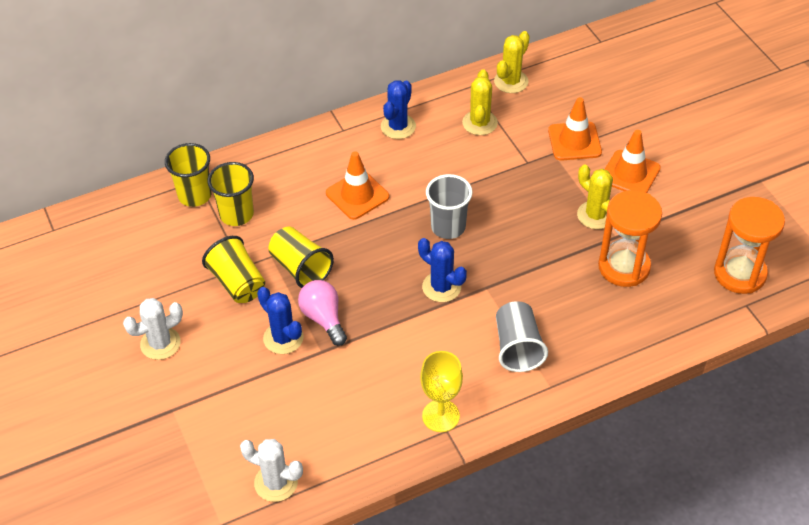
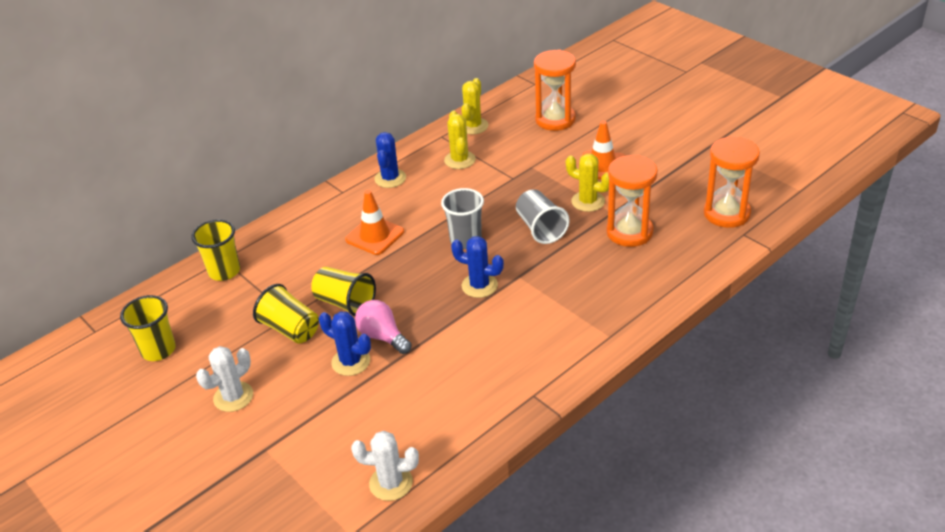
camera: 15 degrees left, 10 degrees down
(236, 214) = (269, 276): yellow cup -> yellow cup (158, 350)
(440, 416) = (523, 385): yellow goblet -> none
(517, 347) = (567, 314): grey cup -> grey cup (540, 228)
(574, 141) = (545, 155): orange traffic cone -> none
(604, 97) = (555, 120): none -> orange hourglass

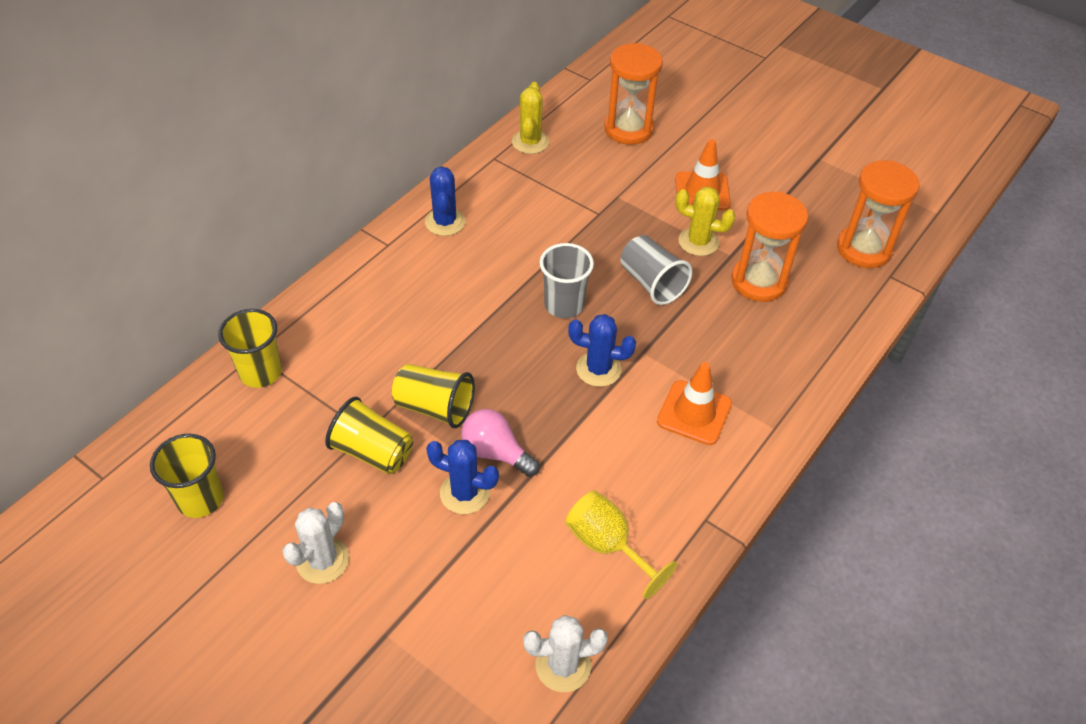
camera: 15 degrees left, 10 degrees up
(375, 236) = (447, 306): orange traffic cone -> orange traffic cone (694, 413)
(450, 406) = (608, 546): none -> yellow goblet
(460, 160) = (526, 191): yellow cactus -> none

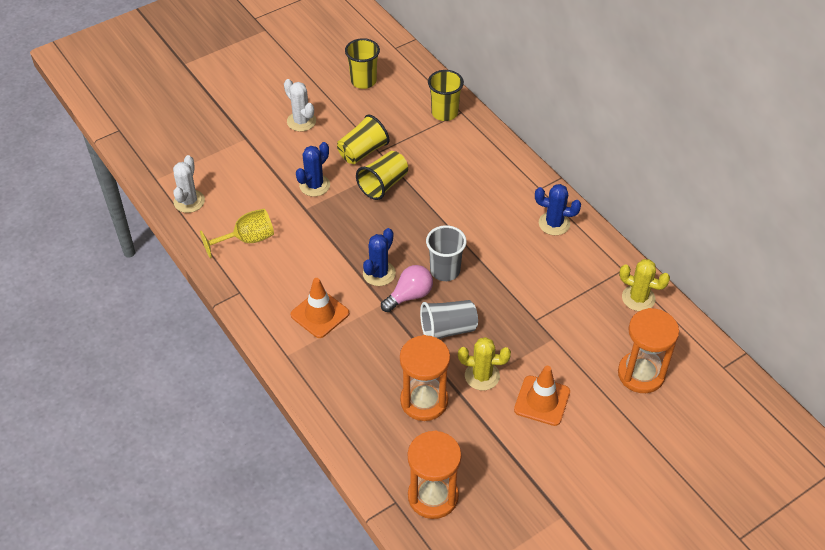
camera: 110 degrees right, 0 degrees up
(496, 452) = (336, 205): pink light bulb -> pink light bulb (409, 296)
(698, 242) = (482, 376): yellow cactus -> yellow cactus turned 60 degrees clockwise

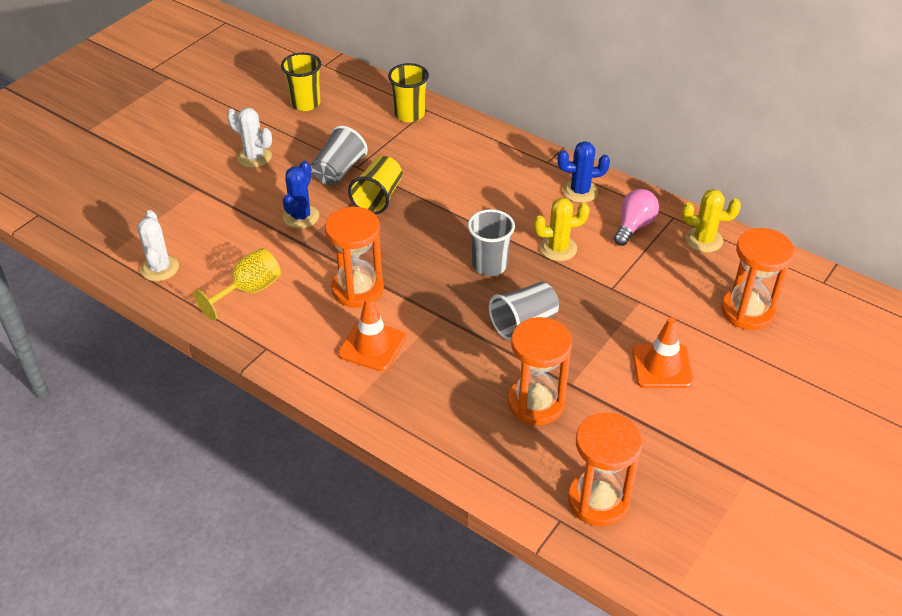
camera: 20 degrees left, 5 degrees down
(330, 262) = (357, 289): none -> orange hourglass
(362, 152) = (339, 171): yellow cup -> grey cup
(379, 273) = (418, 286): blue cactus -> none
(409, 296) = (464, 300): pink light bulb -> pink light bulb (634, 226)
(482, 376) = (585, 359): yellow cactus -> yellow cactus (558, 248)

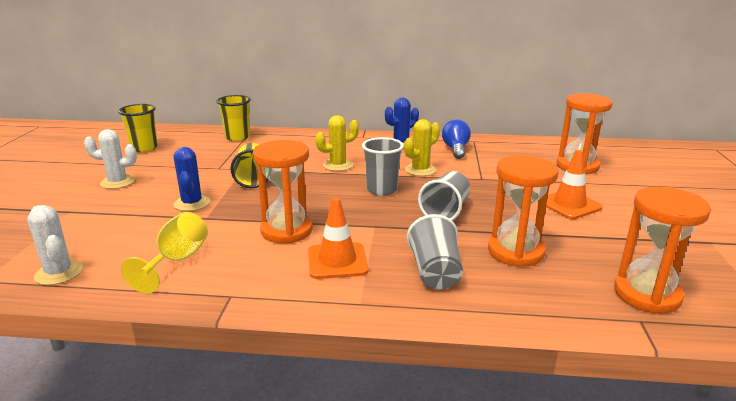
camera: 30 degrees left, 20 degrees down
(339, 171) = (205, 173): grey cup -> grey cup (435, 272)
(634, 226) = (456, 149): pink light bulb -> blue light bulb
(704, 240) = (505, 145): yellow cactus -> yellow cactus (338, 165)

